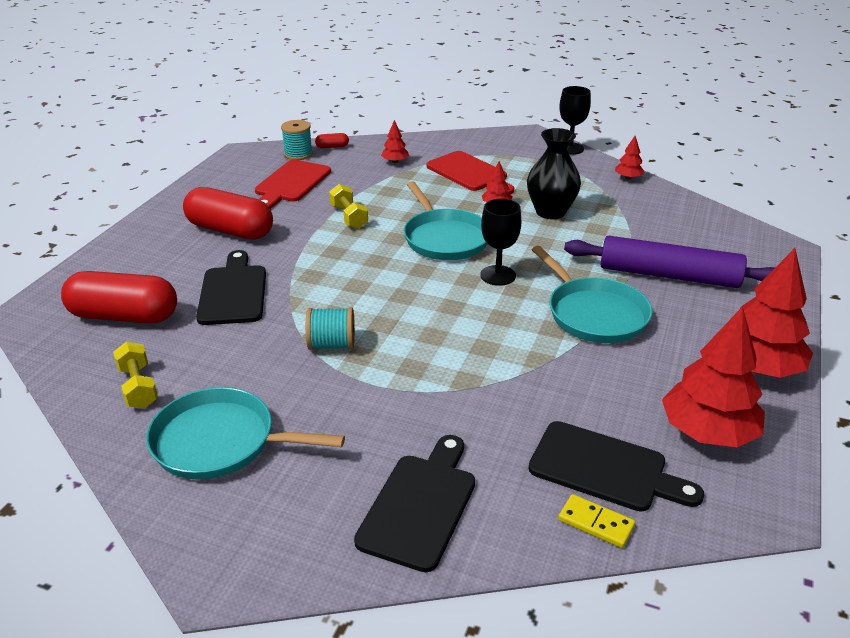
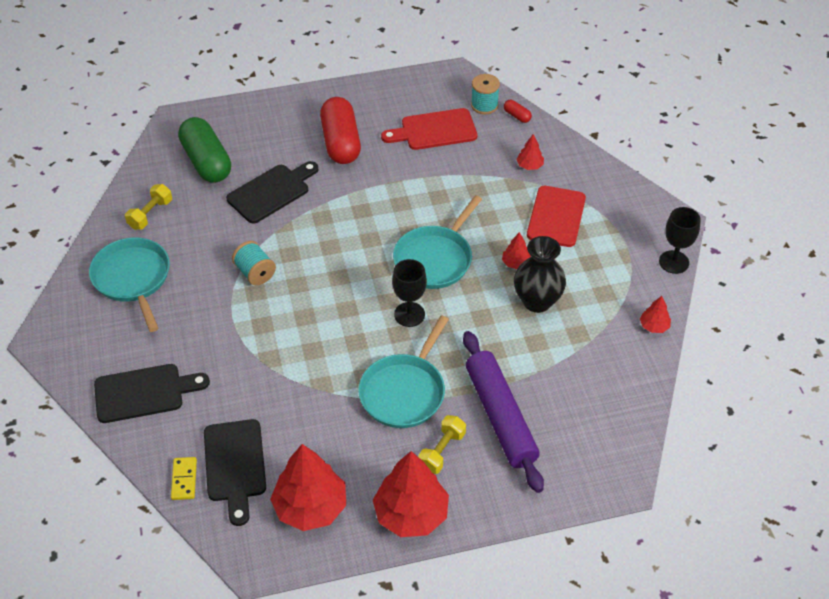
camera: 55 degrees right, 15 degrees up
(124, 316) = (206, 162): red capsule -> green capsule
(349, 217) = (416, 190): yellow dumbbell -> yellow dumbbell (441, 451)

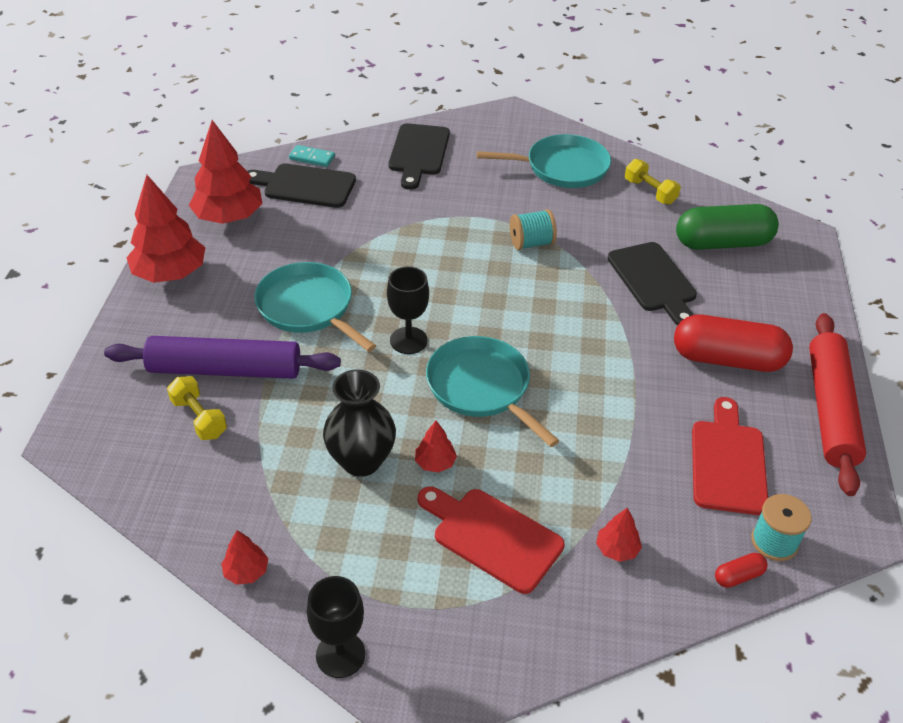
camera: 110 degrees right, 5 degrees down
(184, 479) = (312, 158): yellow domino -> turquoise domino
(364, 92) = (830, 409): none -> red rolling pin
(441, 451) = (219, 313): yellow dumbbell -> yellow dumbbell (199, 418)

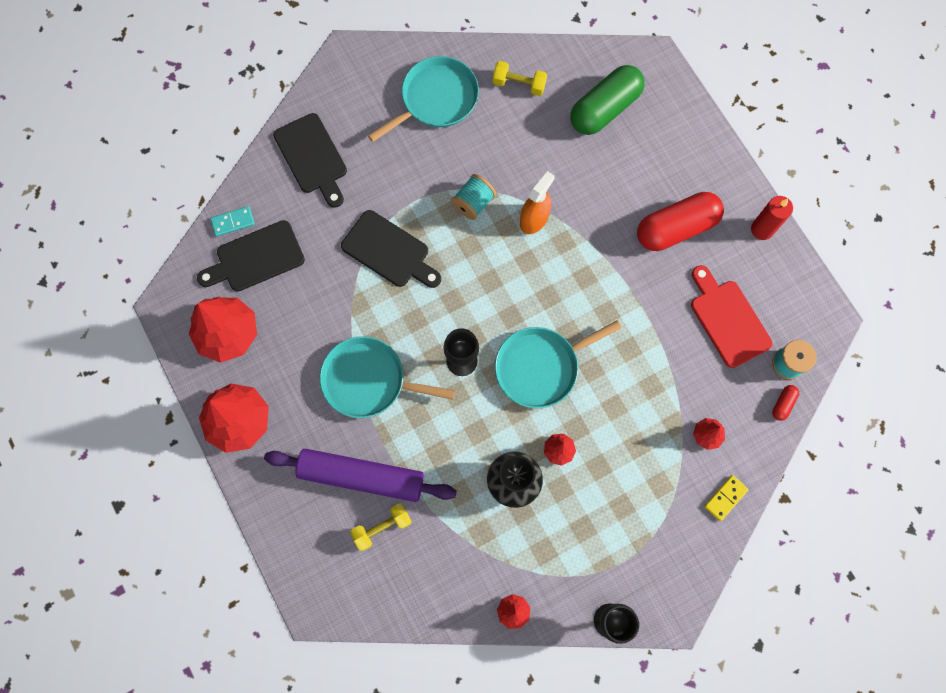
camera: 35 degrees left, 30 degrees up
(199, 418) = (382, 527): yellow dumbbell -> yellow dumbbell turned 45 degrees counterclockwise
(225, 369) = (362, 476): purple rolling pin -> purple rolling pin turned 45 degrees clockwise
(481, 387) = (540, 367): turquoise pan -> turquoise pan turned 45 degrees counterclockwise
(492, 537) = (632, 479): red cutting board -> none
(580, 281) = (534, 219): none -> orange spray bottle
(589, 623) = (725, 498): none -> yellow domino
(653, 281) = (583, 183): black cutting board -> black cutting board (389, 251)
(830, 409) = (762, 229): red rolling pin -> red candle

